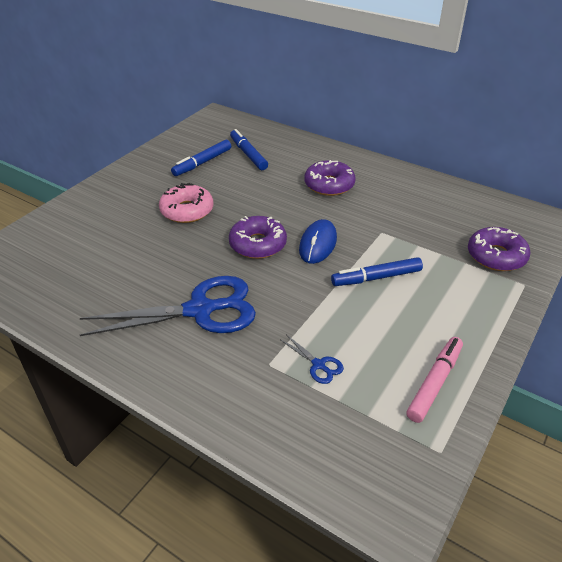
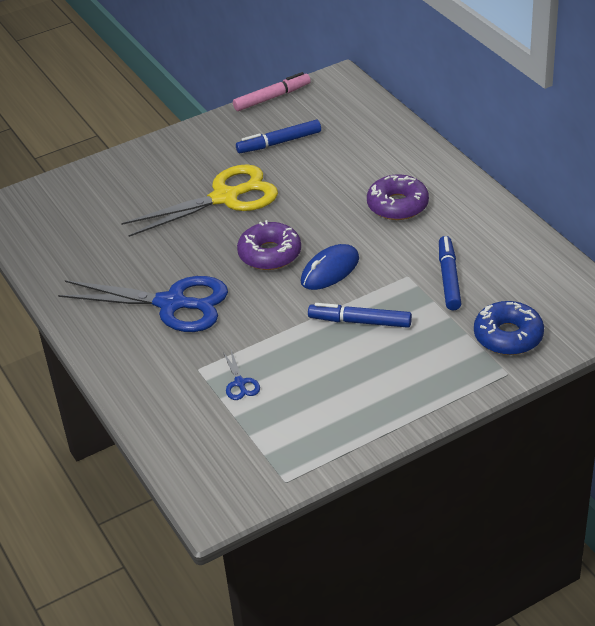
camera: 30 degrees right, 0 degrees up
(187, 210) = (225, 197): pink donut -> yellow scissors
(248, 154) = (337, 143): blue marker -> blue marker (449, 278)
(434, 383) = (329, 430): pink marker -> pink marker (272, 98)
(496, 256) = (508, 336): purple donut -> blue donut

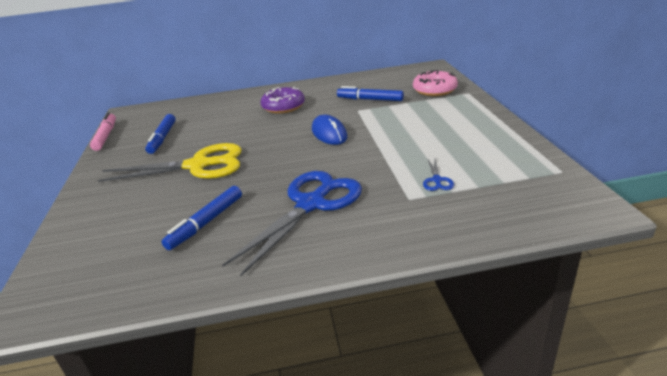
camera: 70 degrees left, 10 degrees down
(225, 197) = (198, 165): yellow scissors -> yellow scissors turned 90 degrees clockwise
(240, 383) = (437, 180): blue scissors -> blue scissors turned 90 degrees clockwise
(270, 254) = (288, 153): purple donut -> none
(360, 321) = (392, 128): blue marker -> blue marker (206, 222)
(508, 336) = (434, 90): blue donut -> pink donut

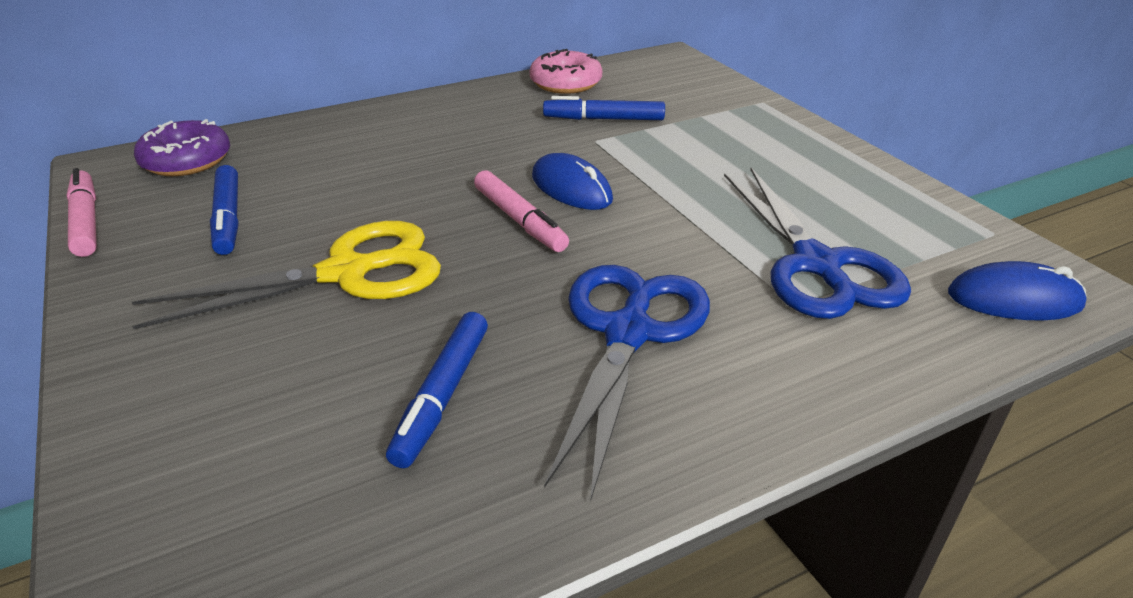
camera: 20 degrees left, 5 degrees up
(283, 107) = (448, 139): purple donut -> purple donut (187, 161)
(292, 147) = (519, 220): none -> pink marker
(434, 90) = (704, 98): pink donut -> pink donut (566, 83)
(437, 180) = (817, 265): blue scissors -> blue scissors, size x2.49
(546, 208) = (1014, 299): none -> blue mouse

